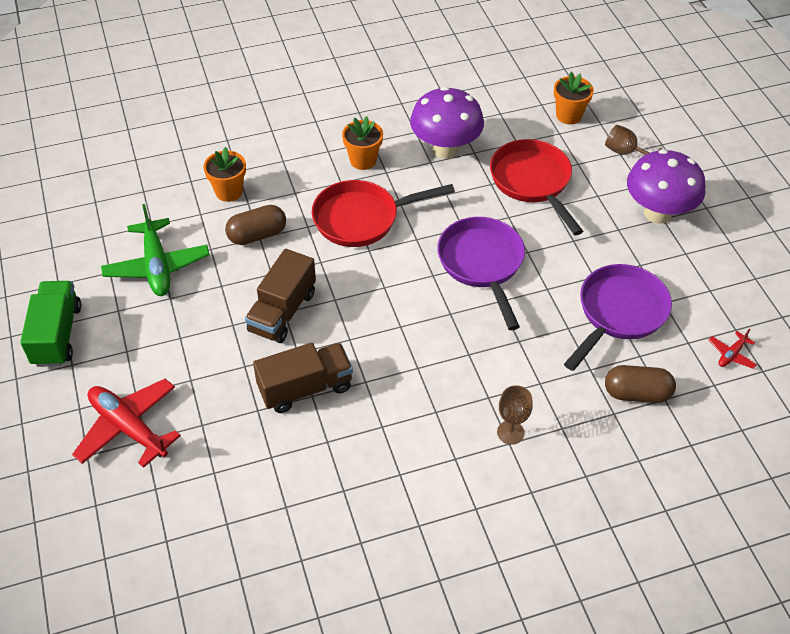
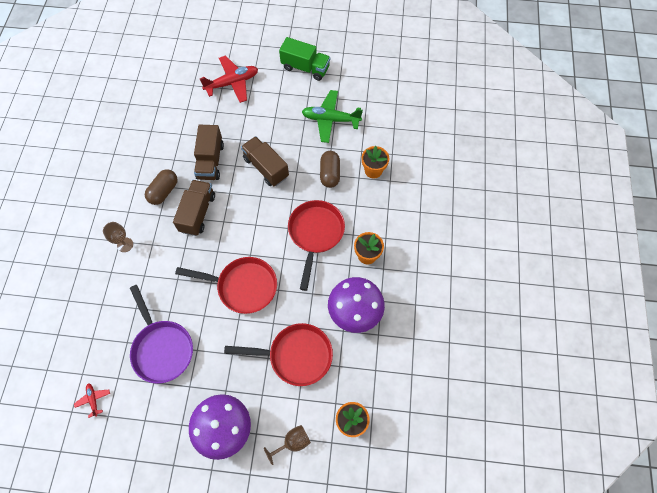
camera: 115 degrees right, 15 degrees up
(405, 363) = (198, 213): none -> brown truck
(482, 264) = (243, 286): purple pan -> red pan
(636, 393) = (105, 324): brown capsule -> brown capsule (164, 191)

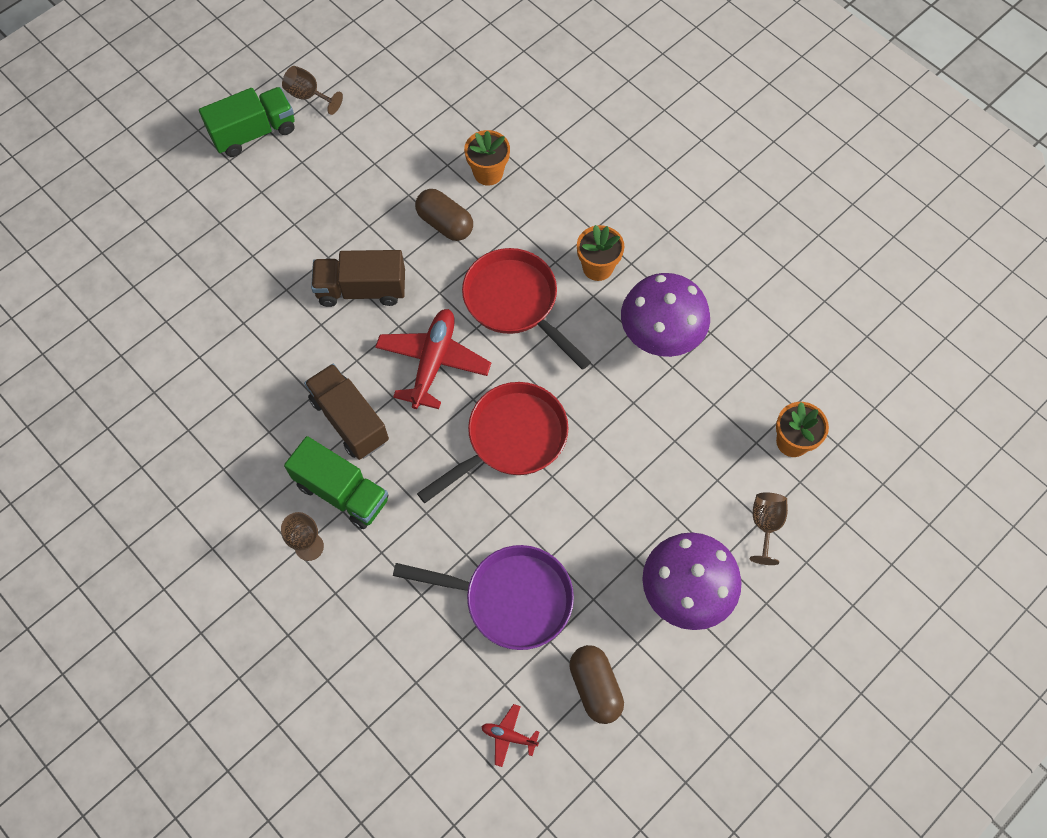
camera: 50 degrees left, 0 degrees up
(161, 237) = (342, 492): none -> green truck
(164, 191) = (273, 441): brown capsule -> brown capsule (595, 687)
(210, 161) = (283, 349): brown truck -> none
(232, 83) = (183, 235): red plane -> red plane (433, 362)
(295, 355) = (659, 443): red pan -> none
(330, 120) = (366, 164): green plane -> none
(343, 72) = (308, 96): none -> brown goblet

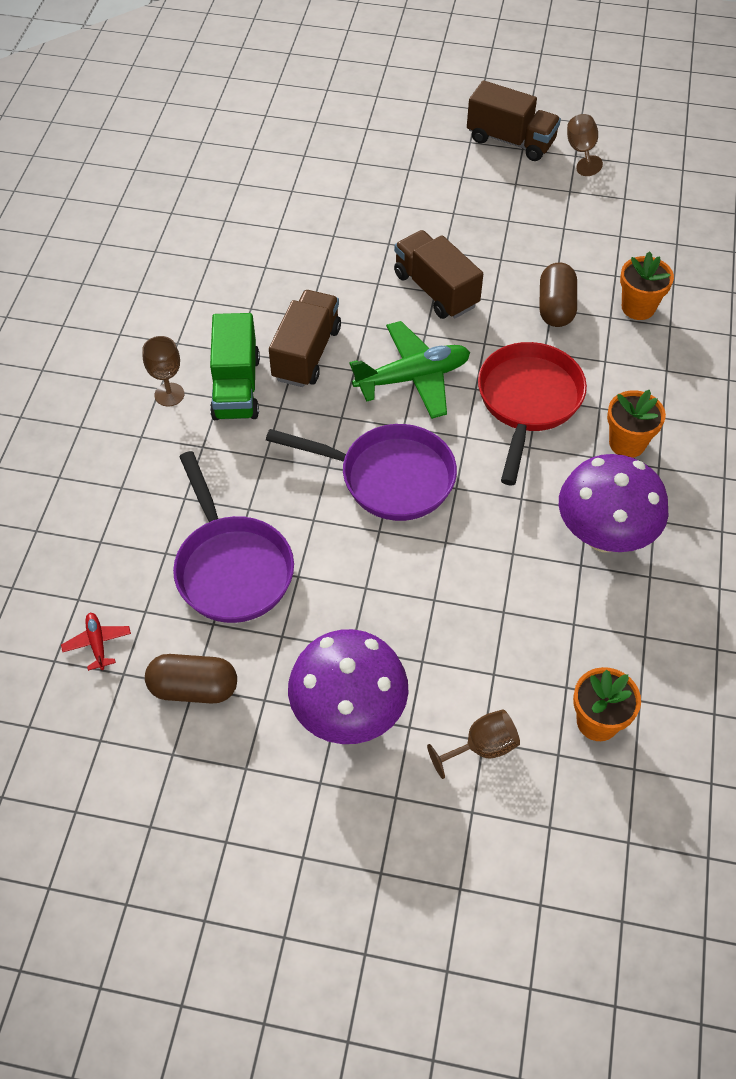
camera: 55 degrees right, 10 degrees down
(254, 133) = (510, 141): green truck -> brown truck
(433, 362) = (413, 378): red plane -> green plane
(511, 439) = (388, 477): red pan -> purple pan
(595, 687) = (194, 688): brown capsule -> brown capsule turned 60 degrees clockwise

